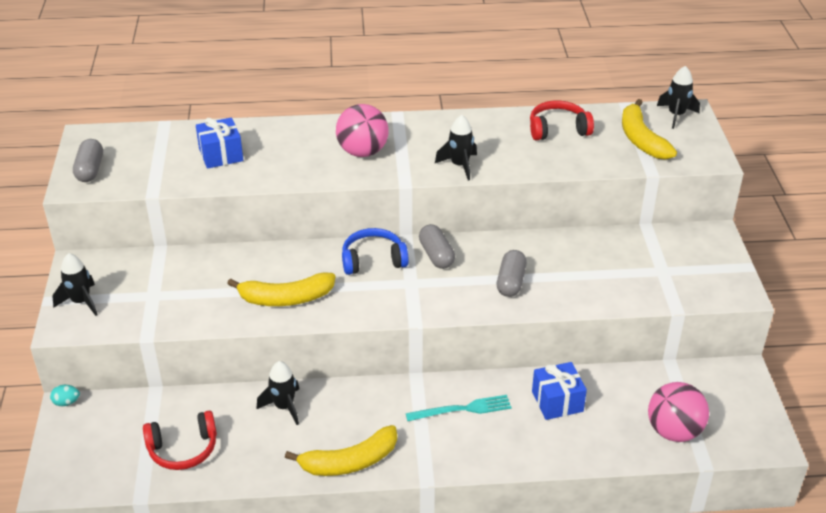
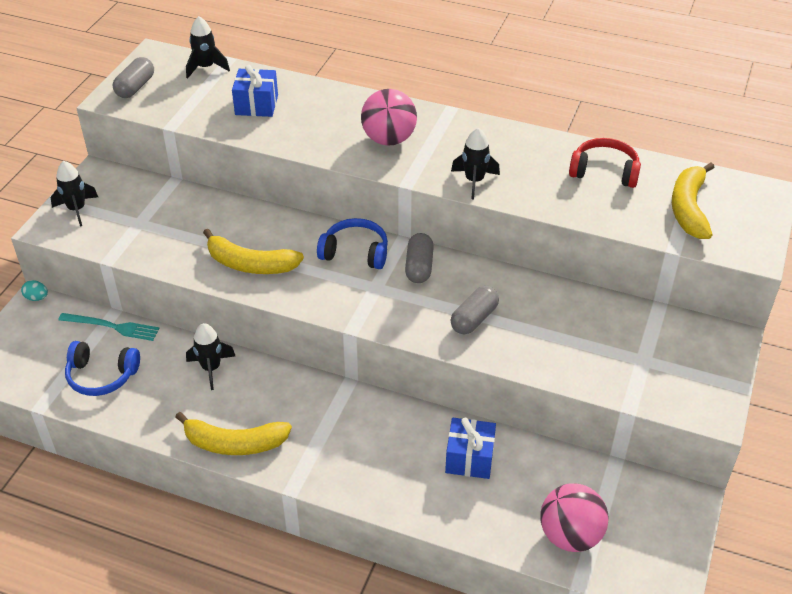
camera: 25 degrees right, 5 degrees up
(183, 449) = (101, 376): red headphones -> blue headphones
(462, 409) = (371, 431): turquoise fork -> turquoise fork (112, 327)
(676, 115) = (748, 192): black rocket -> black rocket (206, 67)

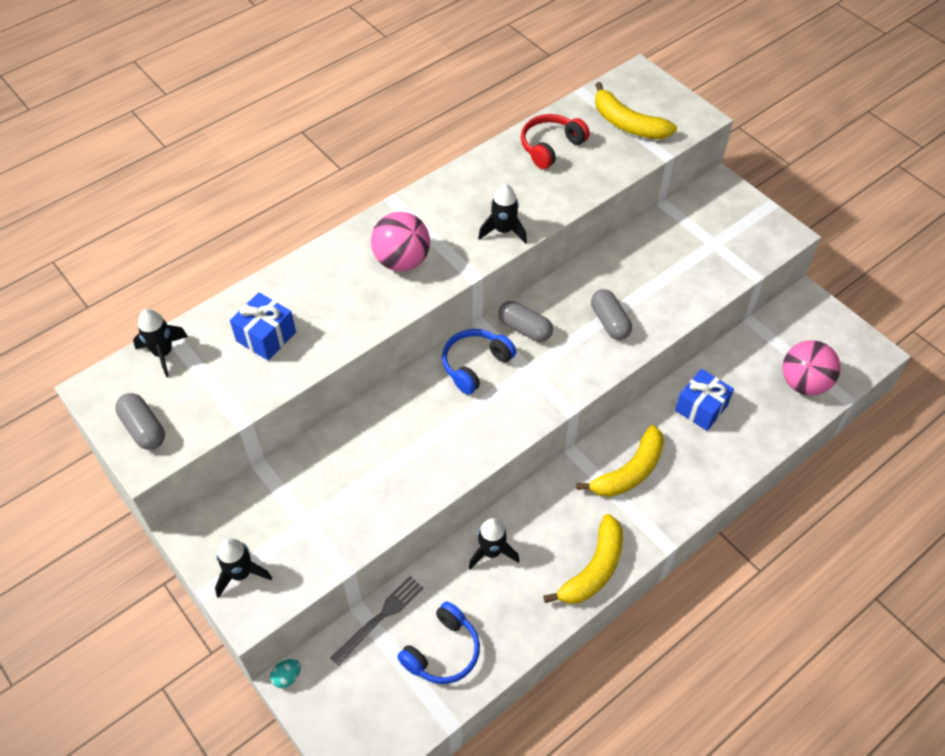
camera: 60 degrees left, 10 degrees up
(112, 327) = (380, 618): turquoise fork -> grey fork
(250, 264) = (435, 451): yellow banana -> yellow banana (629, 472)

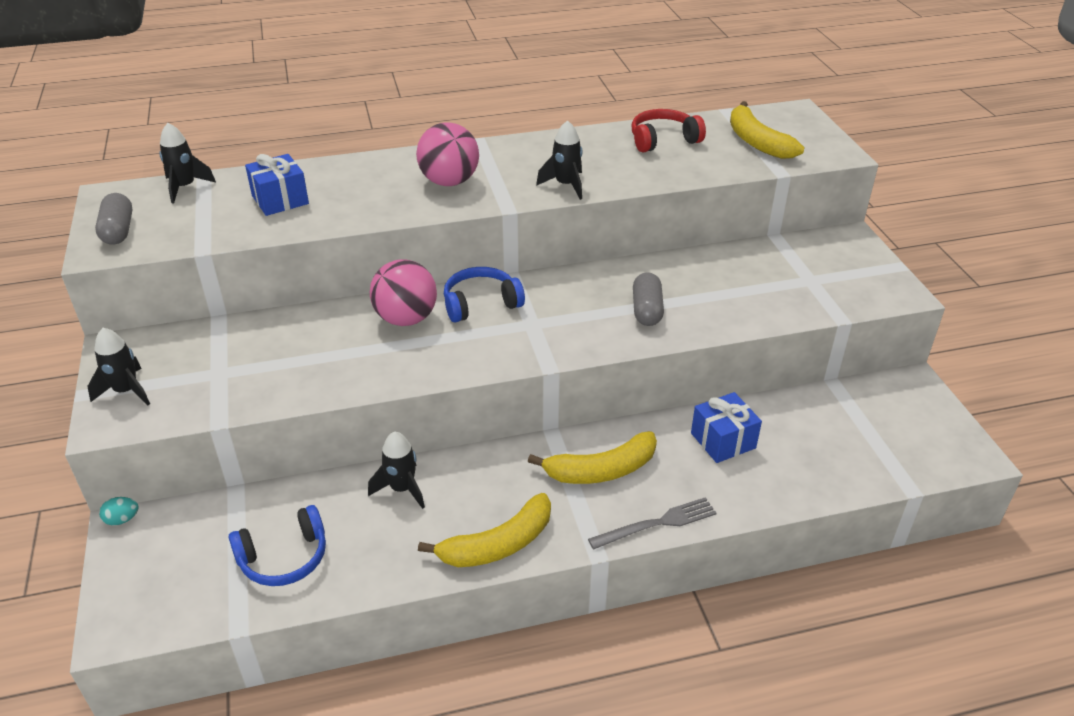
camera: 25 degrees right, 15 degrees down
(380, 618) = (248, 504): grey fork -> grey fork (657, 524)
(524, 329) = (553, 291): grey capsule -> none
(803, 383) = (864, 457): pink ball -> pink ball (406, 319)

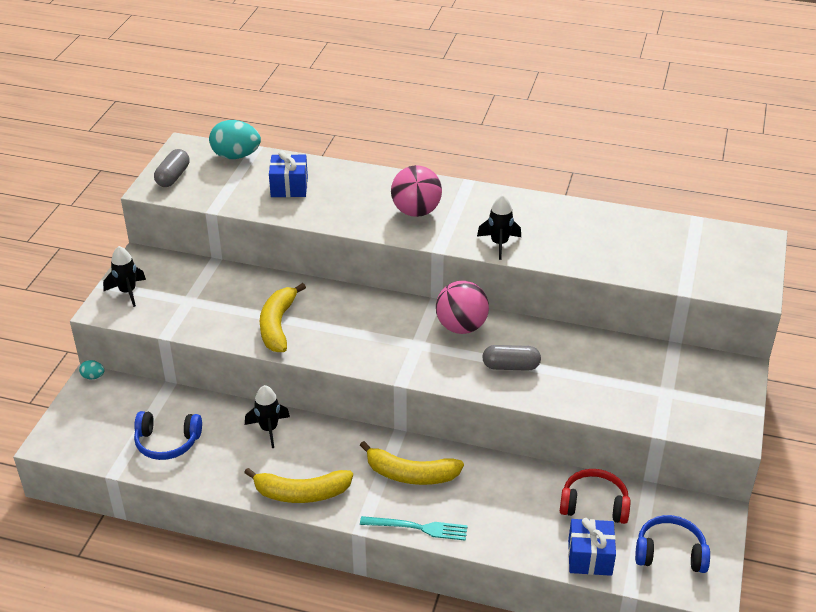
camera: 30 degrees right, 0 degrees up
(185, 187) = (236, 156): black rocket -> turquoise egg
(406, 319) = (334, 307): pink ball -> pink ball (461, 327)
(481, 304) = (394, 315): blue headphones -> blue headphones (670, 553)
(647, 310) = (511, 366): grey capsule -> grey capsule turned 60 degrees clockwise
(657, 524) = (418, 528): grey fork -> turquoise fork
(663, 140) = (614, 229): red headphones -> red headphones (594, 504)
(723, 440) = (518, 491): blue gift -> blue gift (590, 557)
(757, 142) = (693, 257): yellow banana -> yellow banana (277, 325)

